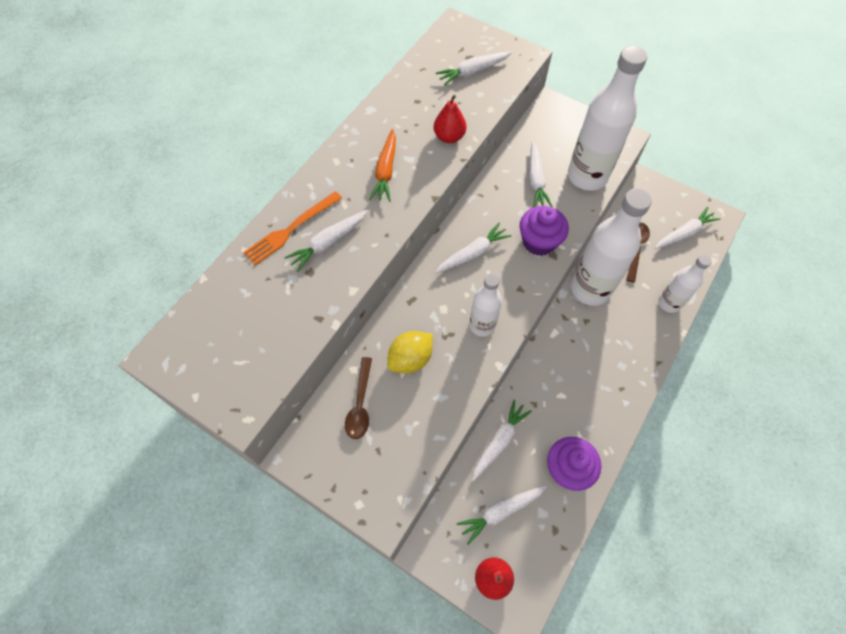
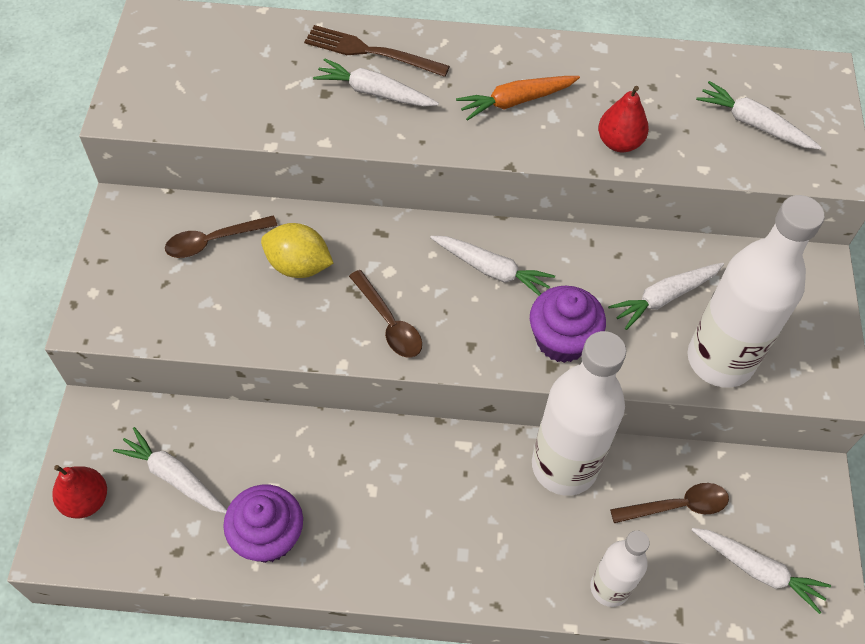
camera: 60 degrees right, 5 degrees down
(291, 229) = (371, 52): orange fork -> brown fork
(482, 325) = (389, 323): white bottle -> brown spoon
(499, 441) = (267, 438): white carrot -> none

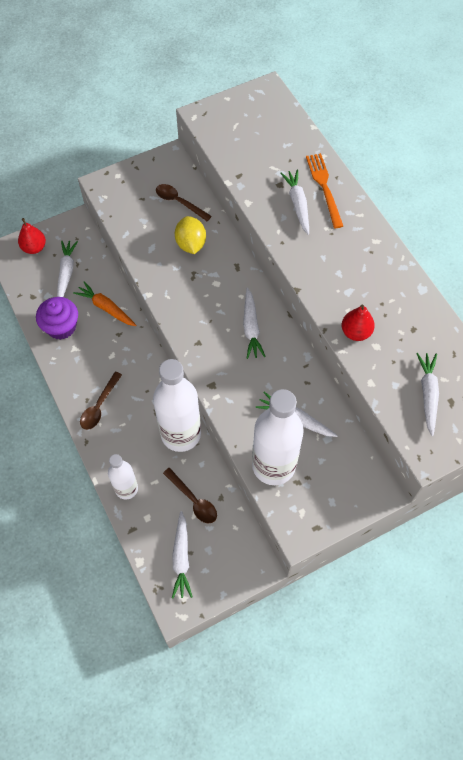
camera: 60 degrees right, 5 degrees up
(371, 52) = (324, 187): brown fork -> orange fork
(389, 323) = (185, 300): brown spoon -> brown spoon (99, 406)
(516, 101) = (345, 269): orange carrot -> orange carrot (106, 308)
(562, 340) = (231, 382): purple cupcake -> none

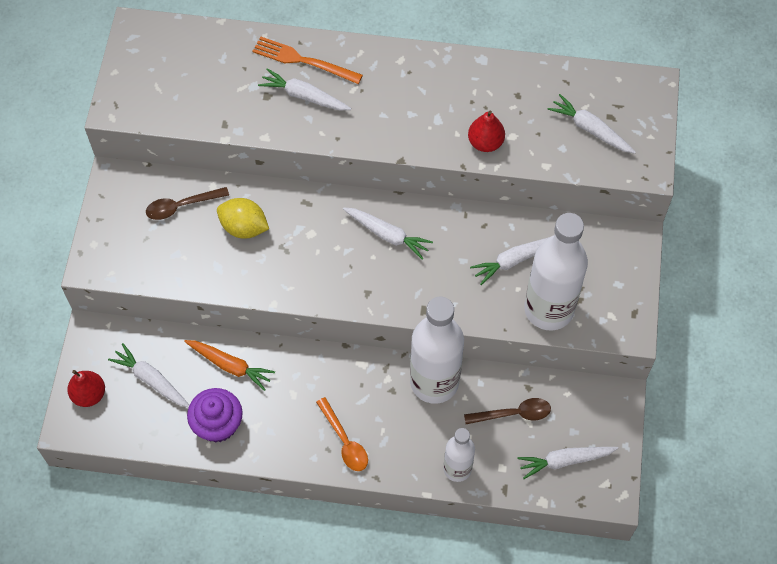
camera: 55 degrees left, 0 degrees up
(99, 406) = (344, 441): brown spoon -> orange spoon
(106, 308) = (230, 365): orange carrot -> orange carrot turned 135 degrees counterclockwise
(181, 557) = (565, 461): white carrot -> white carrot turned 135 degrees clockwise

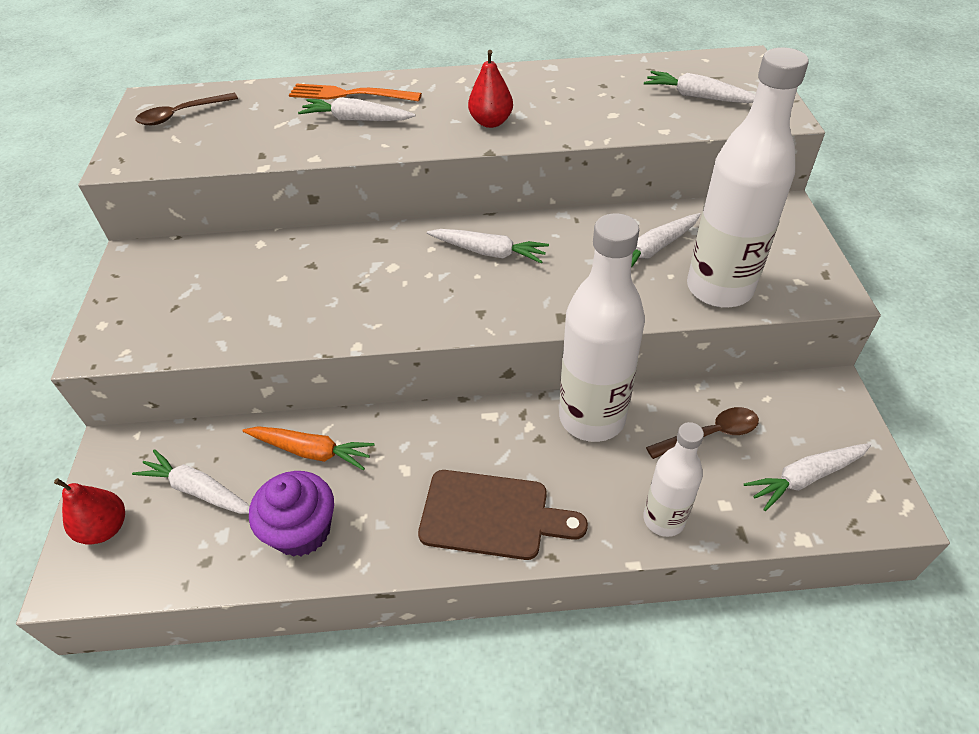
camera: 10 degrees left, 15 degrees down
(181, 206) = (221, 268): brown spoon -> brown spoon (181, 115)
(244, 227) = (305, 275): yellow lemon -> none
(344, 441) = (492, 515): orange spoon -> brown cutting board
(485, 142) = (584, 123): red pear -> red pear (491, 122)

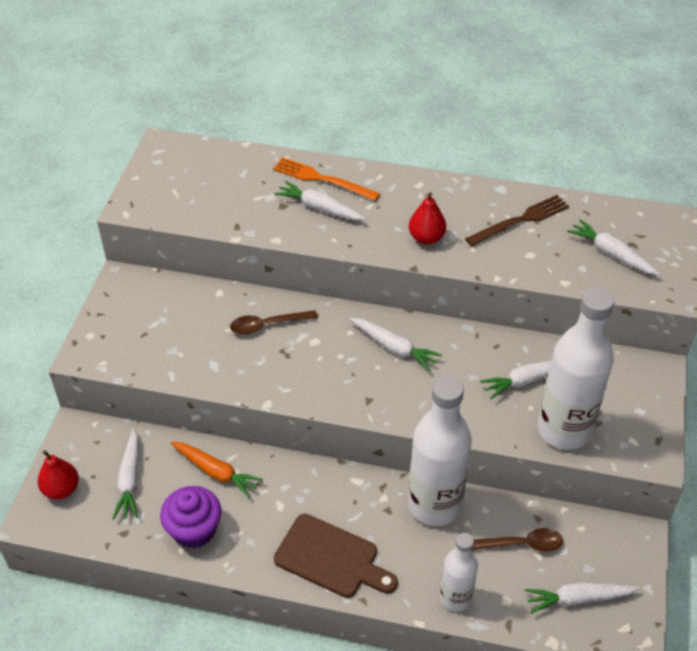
camera: 15 degrees right, 0 degrees up
(181, 115) = (184, 169): brown spoon -> brown spoon (267, 325)
(199, 490) = (130, 479): white carrot -> white carrot turned 135 degrees counterclockwise
(586, 88) = (520, 220): none -> brown fork

